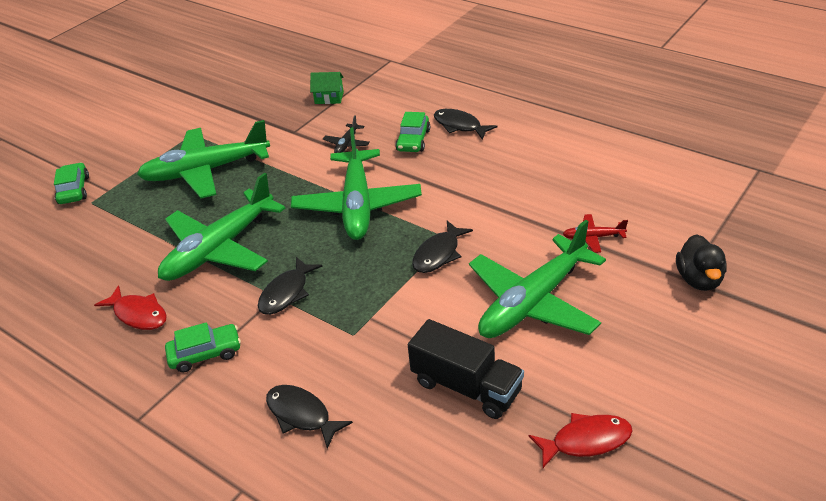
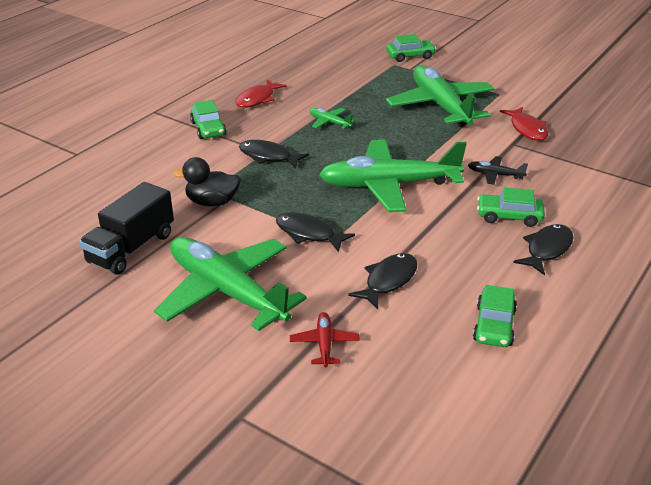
camera: 85 degrees right, 5 degrees down
(219, 249) = (329, 122): green plane -> green plane, size x0.41
(302, 415) = (132, 172): black fish -> black fish (388, 281)
(329, 98) = (585, 160): green house -> none
(555, 154) = (494, 325): none -> green car
(586, 441) = (44, 313): red fish -> red fish (527, 129)
(699, 279) = (235, 427): black duck -> black duck (212, 202)

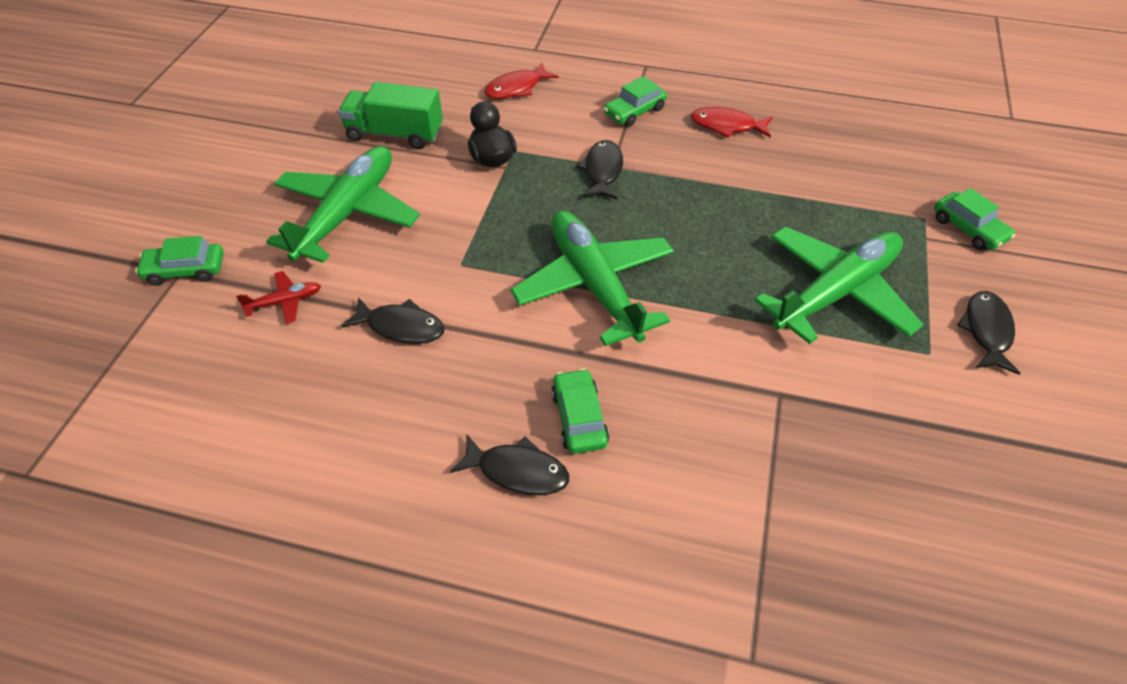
camera: 70 degrees right, 15 degrees up
(131, 248) = (395, 134): black truck -> green truck
(308, 234) = (464, 243): black fish -> black fish (986, 331)
(329, 122) = (712, 198): green plane -> none
(494, 325) = (345, 437): green car -> green car (185, 270)
(495, 175) = (678, 386): black plane -> none
(527, 129) = (836, 405): red fish -> red fish (517, 88)

